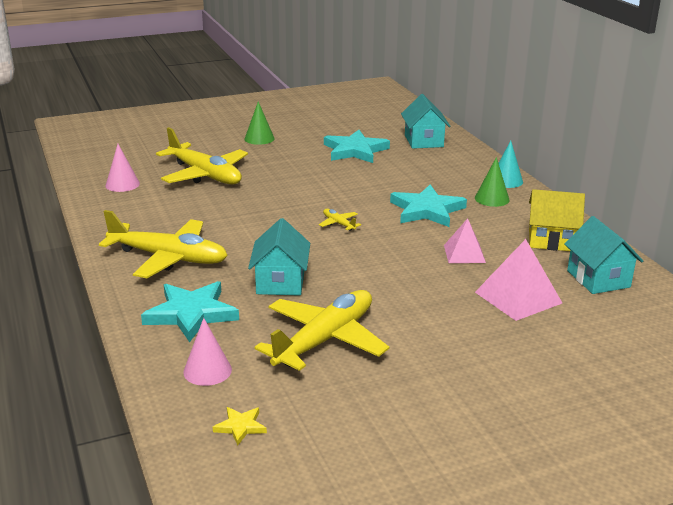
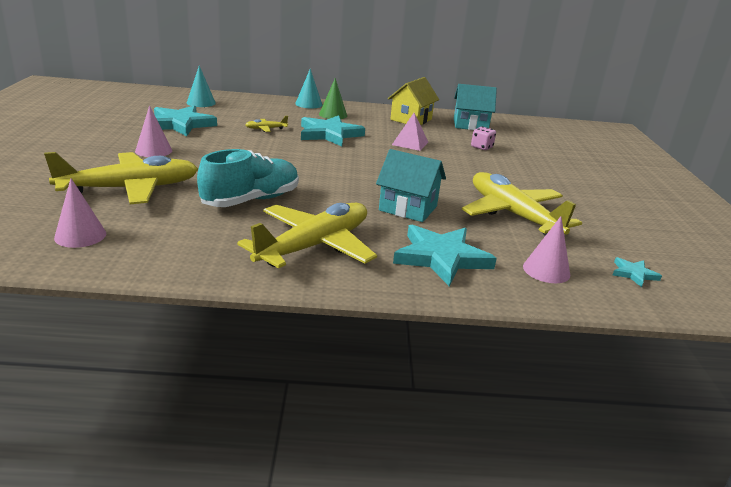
camera: 70 degrees left, 0 degrees up
(227, 217) = (251, 200): none -> turquoise shoe
(240, 426) = (633, 274): yellow star -> turquoise star
(259, 138) = (80, 147): green cone -> none
(283, 160) = (153, 150): none -> pink cone
(339, 224) = (320, 164): yellow plane -> yellow plane (266, 129)
(424, 141) = (201, 102): turquoise house -> turquoise cone
(518, 297) = (481, 147): pink pyramid -> pink dice

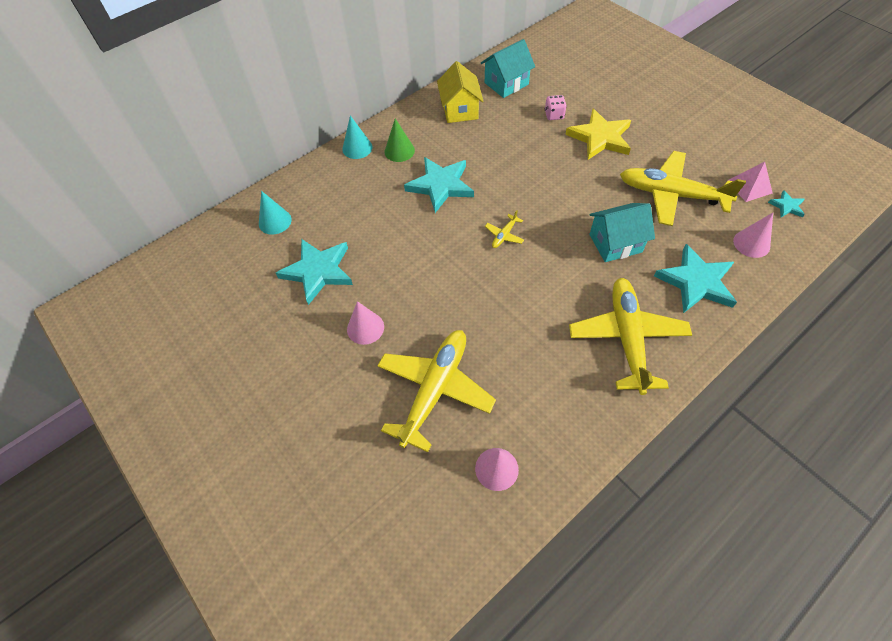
camera: 35 degrees left, 30 degrees up
(251, 200) = (524, 325): turquoise shoe -> none
(266, 129) = (388, 219): yellow plane -> yellow plane (504, 235)
(410, 143) = (506, 150): pink pyramid -> pink pyramid (749, 186)
(501, 169) = (600, 138): none -> yellow star

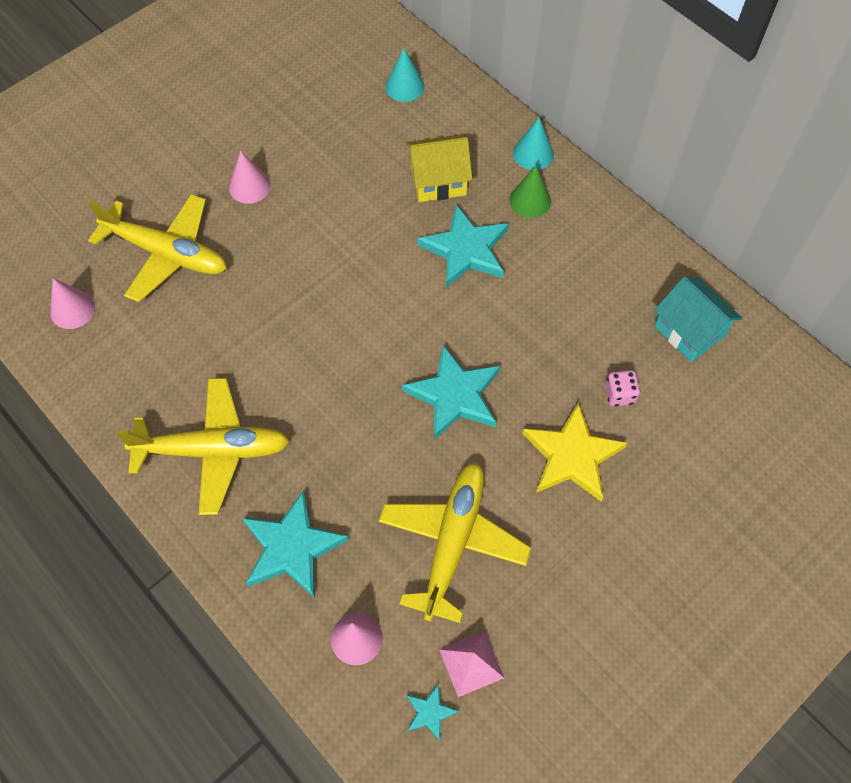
camera: 85 degrees right, 5 degrees up
(318, 271) = (329, 136): turquoise star -> turquoise star (454, 395)
(460, 110) = (621, 269): yellow house -> yellow house (438, 181)
(504, 235) = (379, 322): yellow plane -> none
(615, 243) = (362, 454): turquoise house -> none

